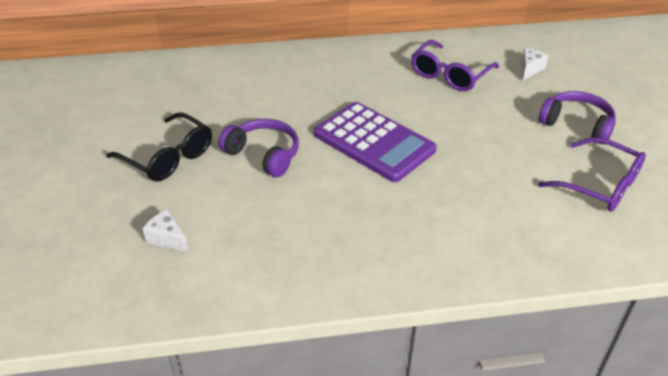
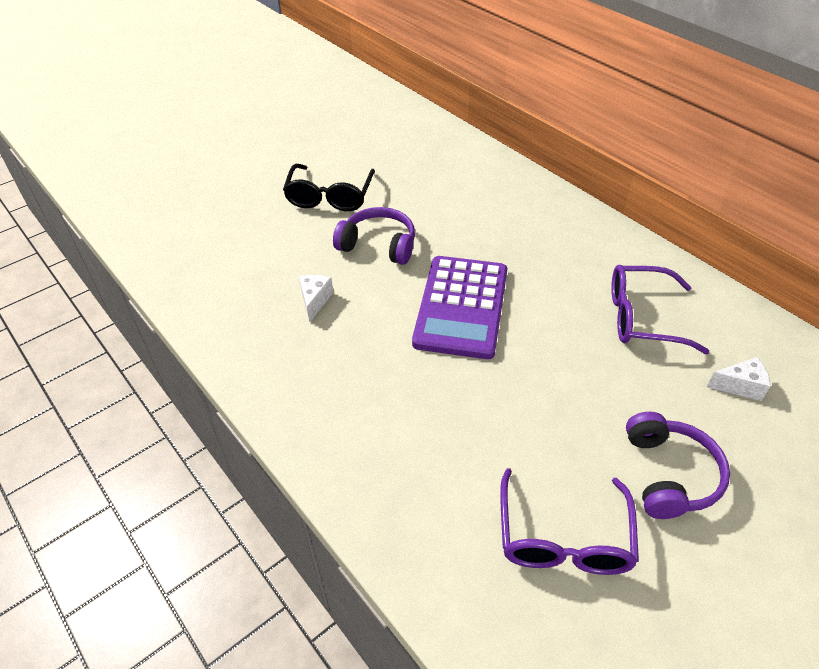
camera: 60 degrees right, 5 degrees up
(167, 239) = (236, 243): white cheese -> white cheese (315, 301)
(263, 154) = (378, 245): purple headphones -> purple headphones turned 75 degrees counterclockwise

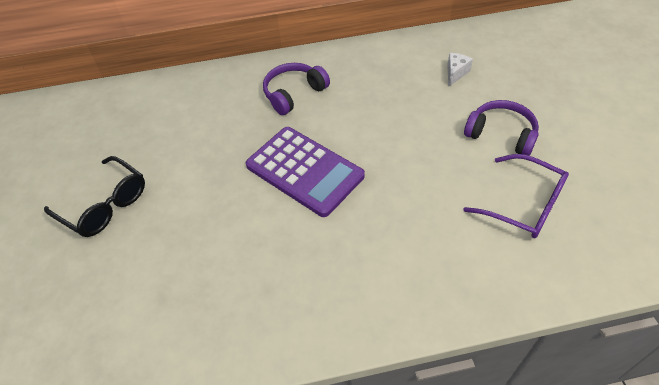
camera: 60 degrees left, 5 degrees up
(315, 301) = (227, 264): white cheese -> none
(378, 245) = (197, 194): purple headphones -> purple headphones (294, 94)
(642, 318) = (378, 86): purple glasses -> none

